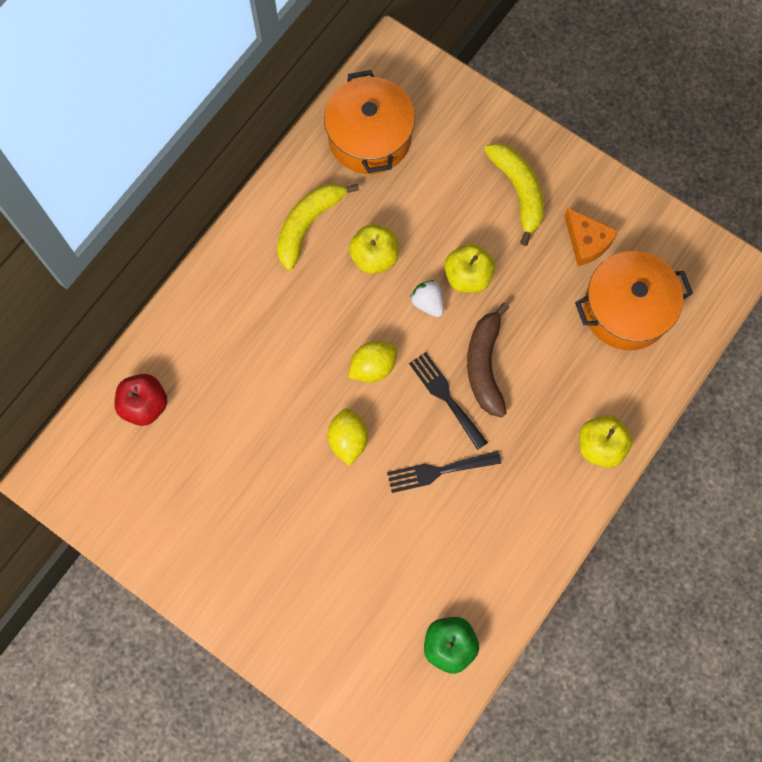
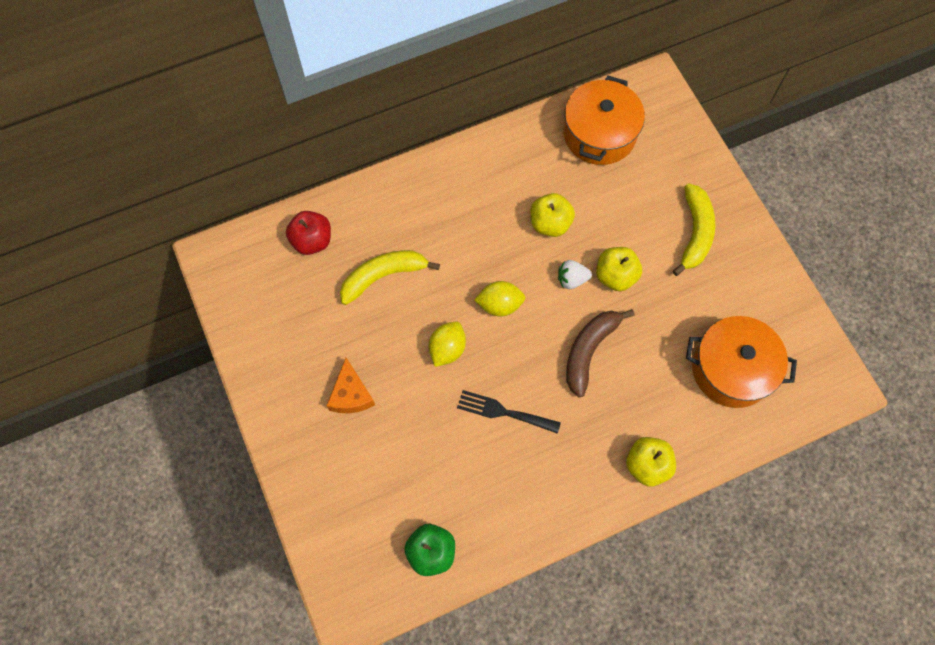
camera: 30 degrees right, 5 degrees down
(308, 225) = (513, 174): yellow banana -> yellow banana (383, 276)
(428, 303) = (572, 279): white strawberry -> white strawberry turned 90 degrees counterclockwise
(446, 396) = (543, 358): black fork -> none
(587, 242) = (729, 300): orange cheese -> orange cheese (351, 394)

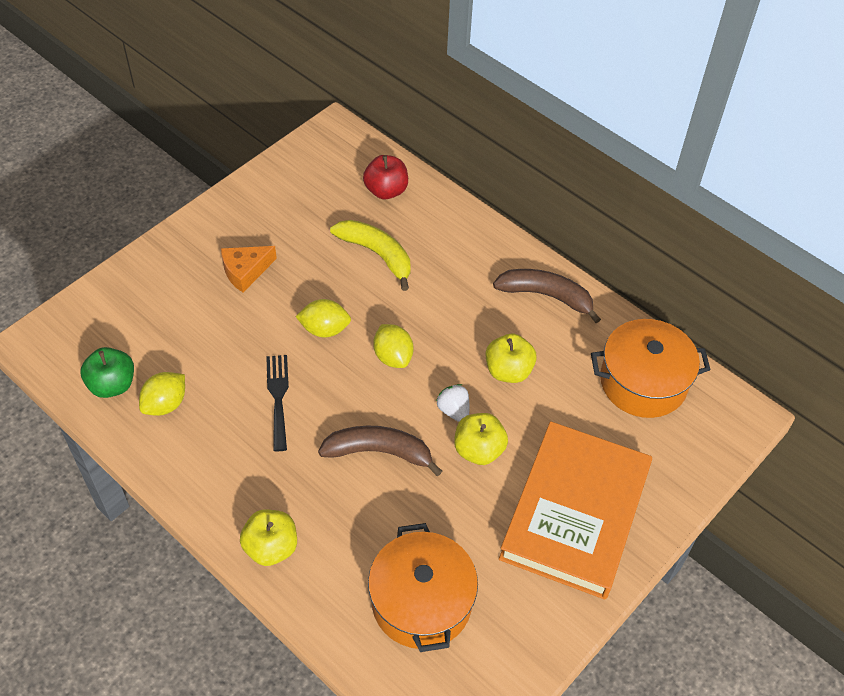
camera: 65 degrees right, 15 degrees down
(472, 510) = (165, 404): none -> yellow lemon
(488, 164) = (546, 296): none -> brown banana
(695, 233) = (575, 513): yellow banana -> orange book

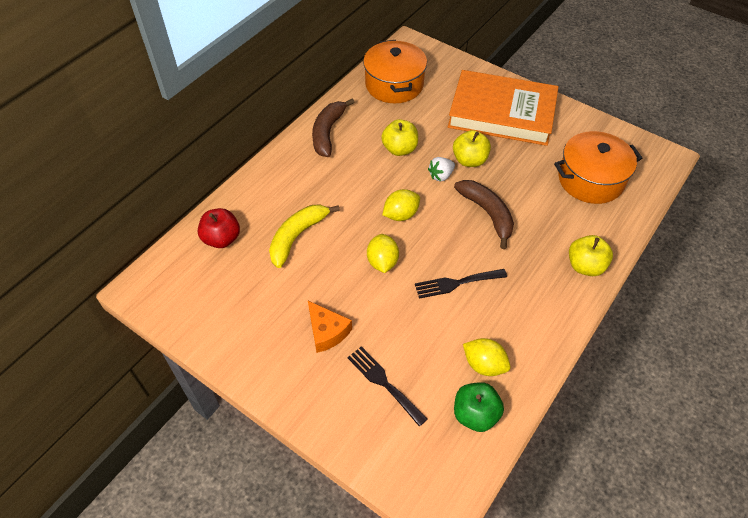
camera: 95 degrees left, 0 degrees up
(173, 312) = (383, 382): none -> black fork
(379, 452) = (487, 213): brown banana -> brown banana turned 150 degrees clockwise

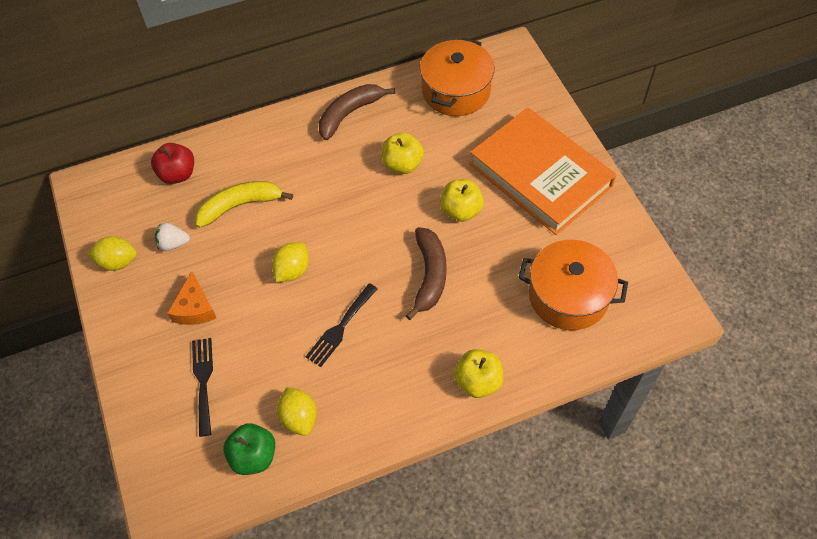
camera: 35 degrees right, 5 degrees up
(401, 215) = (347, 233): yellow lemon -> yellow lemon (117, 262)
(441, 176) = (418, 212): white strawberry -> white strawberry (173, 244)
(456, 283) = (340, 328): black fork -> black fork turned 75 degrees counterclockwise

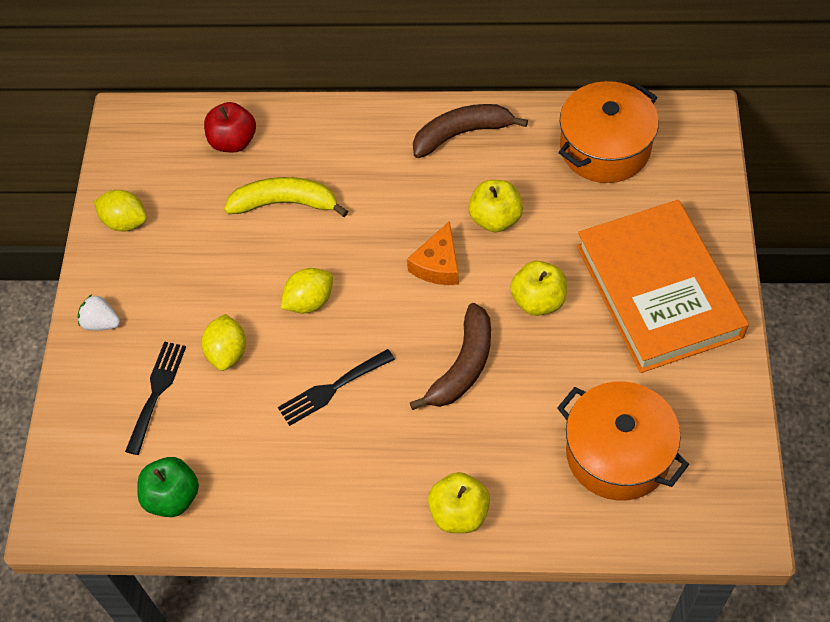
camera: 25 degrees right, 0 degrees up
(173, 244) = (193, 222): white strawberry -> white strawberry (101, 323)
(195, 308) = (183, 305): orange cheese -> orange cheese (438, 264)
(299, 417) = (240, 474): yellow lemon -> yellow lemon (227, 352)

